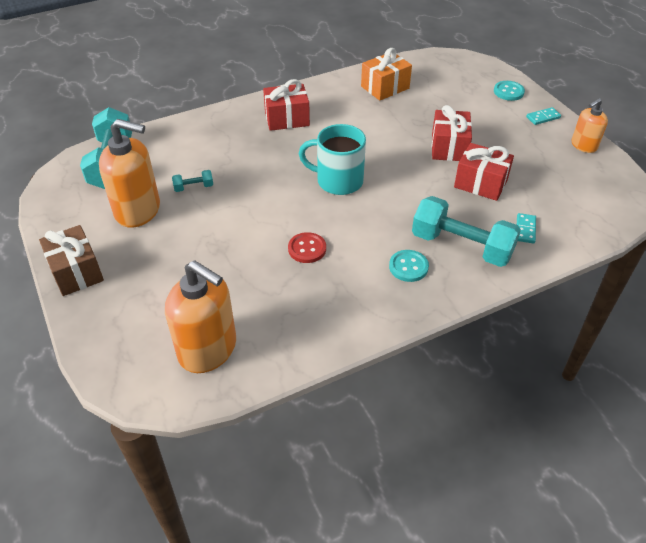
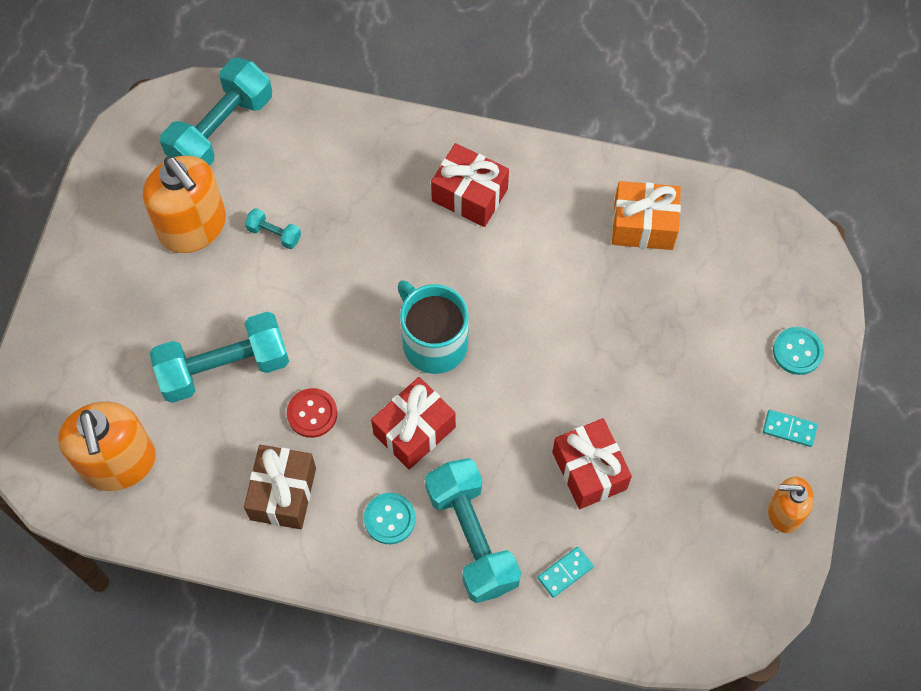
camera: 40 degrees right, 20 degrees up
(76, 272) = (76, 271): brown gift -> brown gift (283, 493)
(228, 260) = (224, 367): none -> turquoise dumbbell
(449, 147) = (613, 387): red gift -> red gift (414, 430)

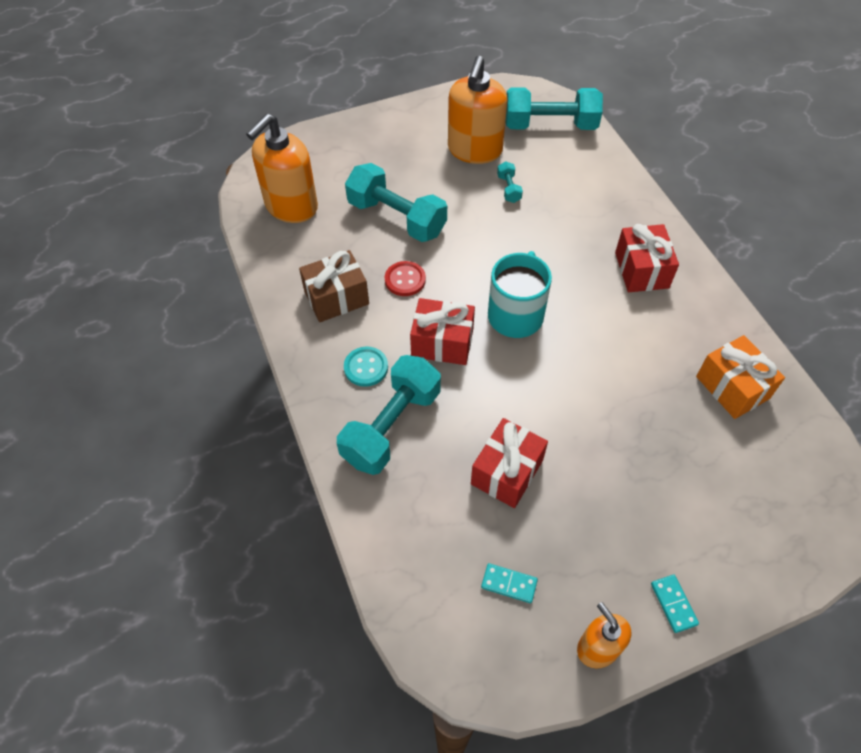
camera: 55 degrees right, 10 degrees down
(565, 572) = (412, 506): turquoise domino -> turquoise domino (509, 584)
(797, 351) = (745, 567): turquoise button -> none

